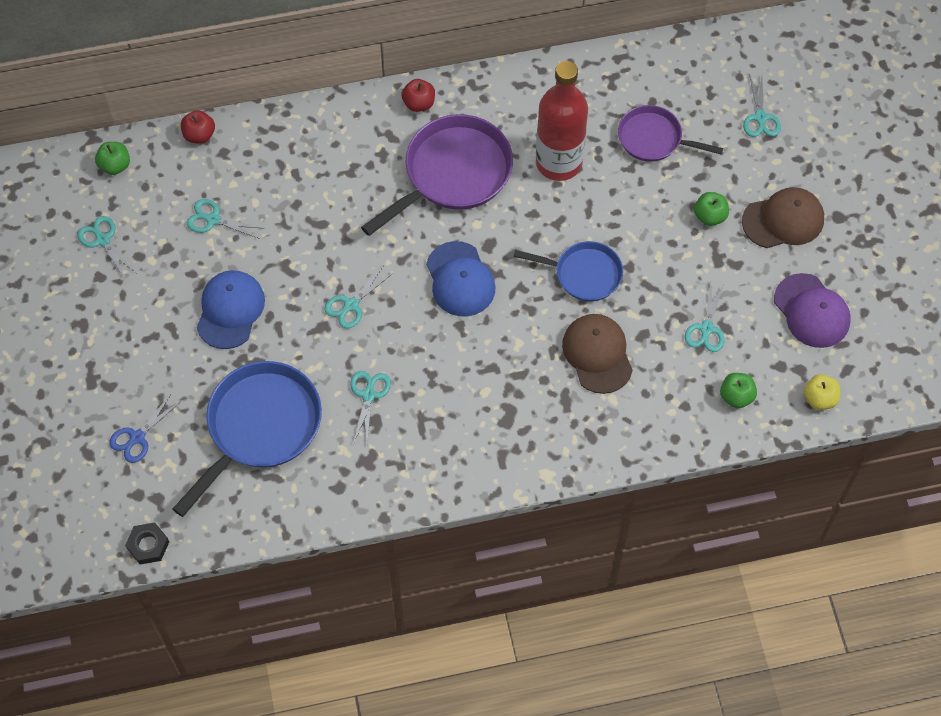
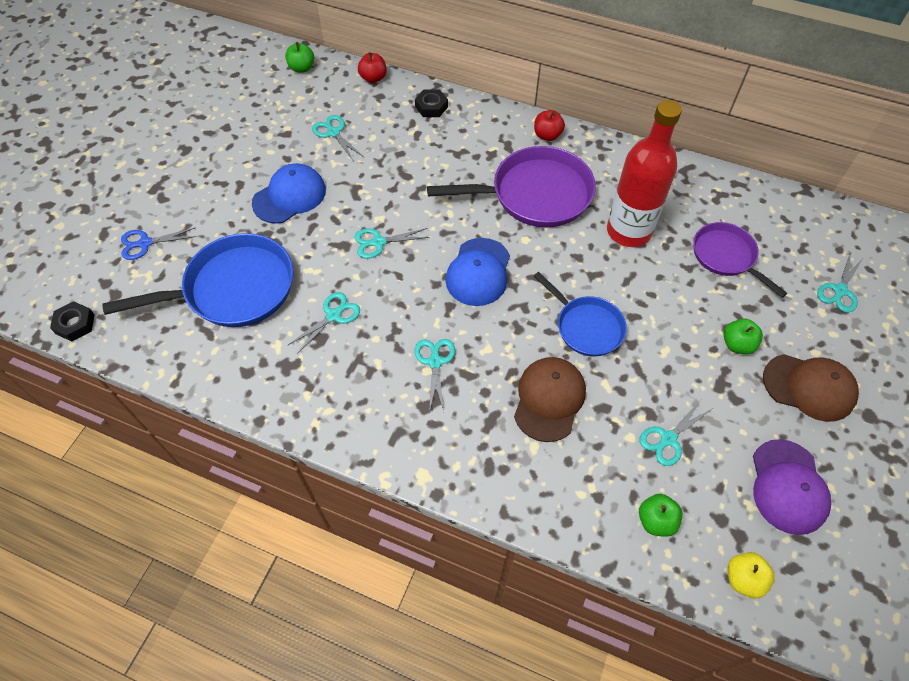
camera: 35 degrees right, 5 degrees down
(102, 240) = (250, 106): turquoise scissors -> turquoise scissors (435, 361)
(284, 135) = (431, 107): none -> black nut

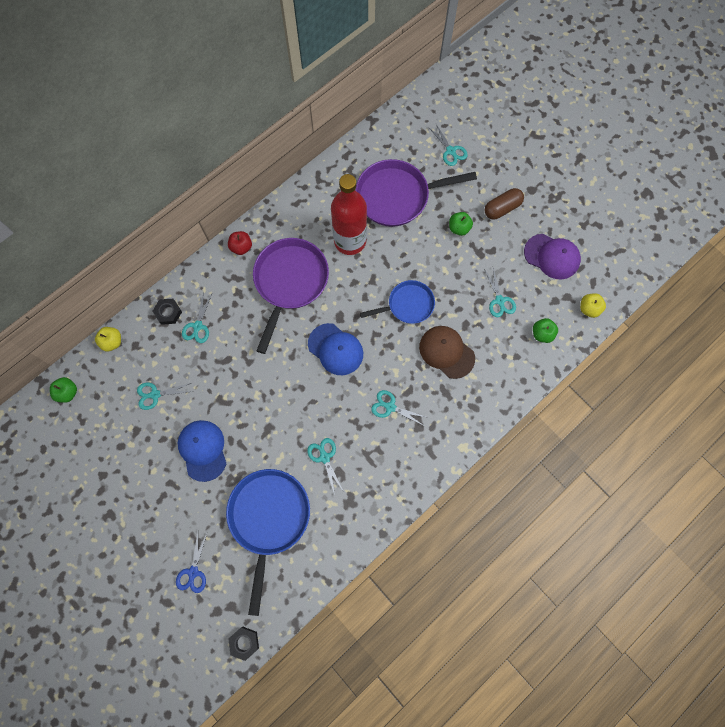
camera: 65 degrees left, 15 degrees up
(373, 78) = (112, 342): red apple -> yellow apple
(378, 242) = (278, 404): turquoise scissors -> turquoise scissors (198, 326)
(726, 257) = (397, 196): purple pan -> purple pan, size x1.66
(809, 387) = (502, 208): brown cap -> brown capsule

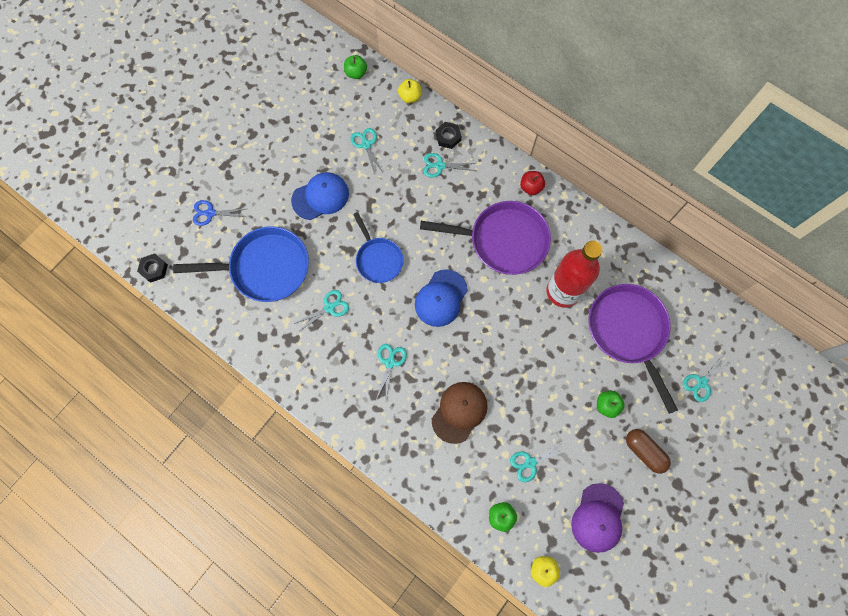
camera: 80 degrees right, 0 degrees up
(407, 305) = (504, 363): blue pan -> blue pan (378, 259)

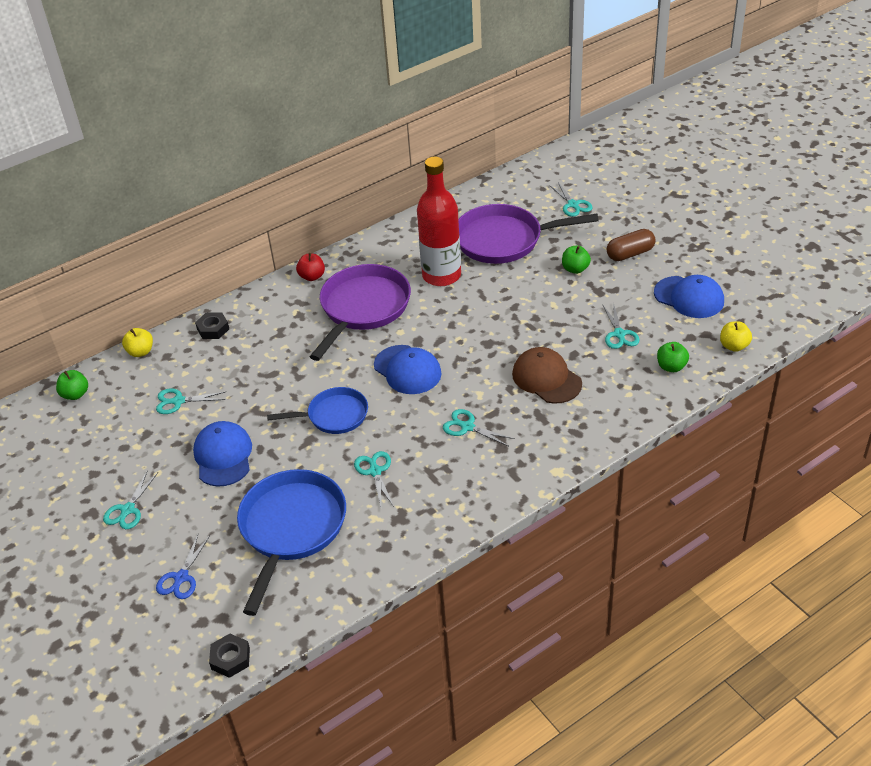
camera: 70 degrees left, 30 degrees down
(439, 166) = (245, 342): turquoise scissors -> turquoise scissors (127, 510)
(598, 518) = (689, 297): purple cap -> blue cap

